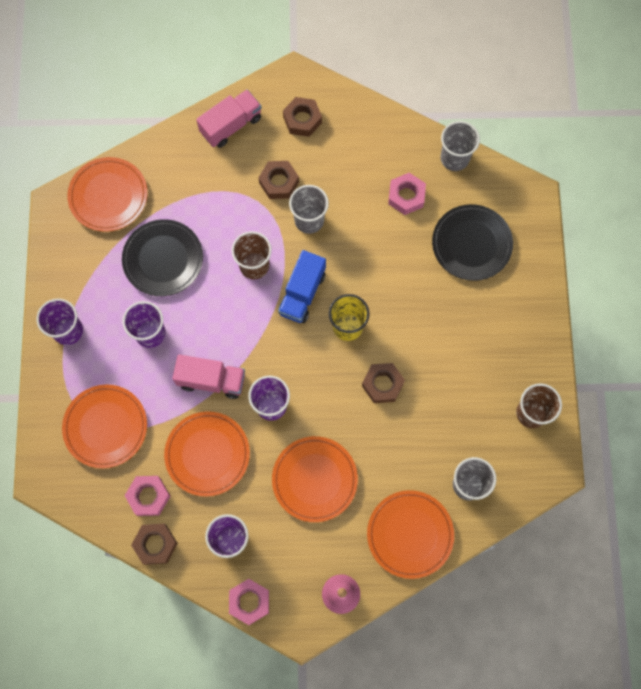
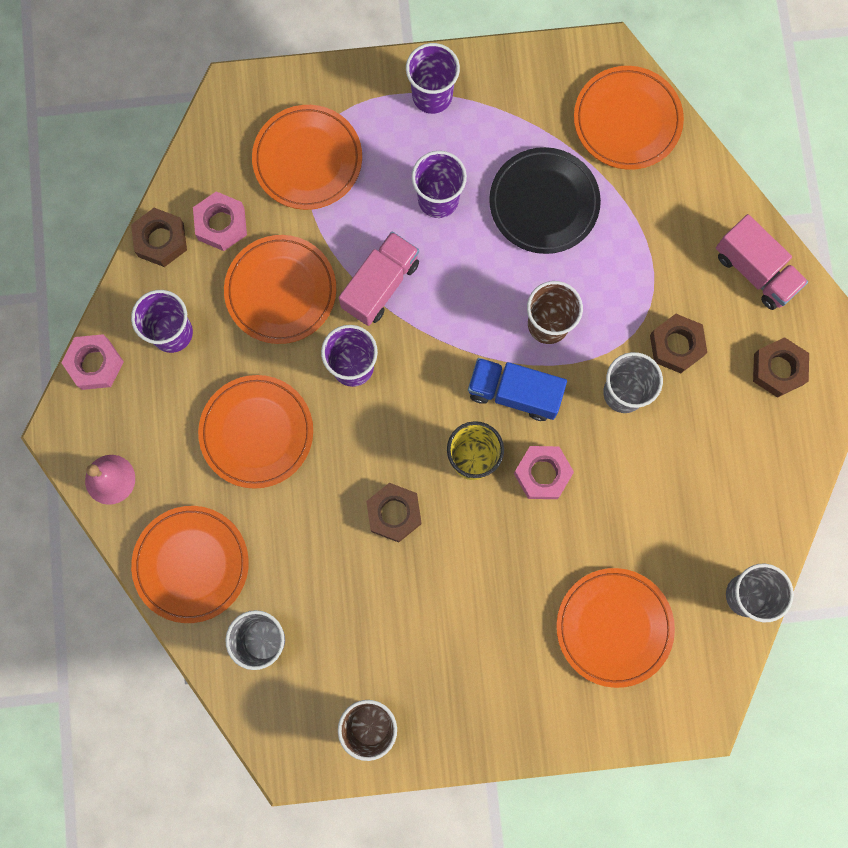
camera: 85 degrees right, 5 degrees up
(211, 380) = (380, 285): pink truck -> pink truck turned 150 degrees counterclockwise
(406, 196) = (677, 527): pink nut -> pink nut (542, 474)
(471, 244) = (614, 627): black plate -> orange plate

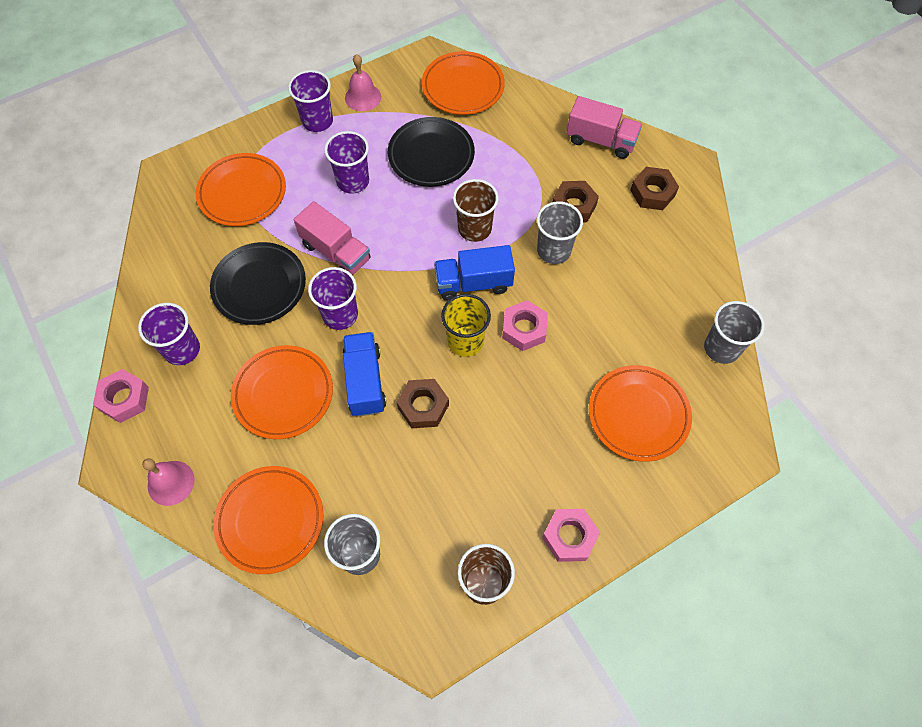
camera: 25 degrees left, 15 degrees down
(161, 240) = (147, 288): brown nut -> none
(221, 224) = (192, 259): pink nut -> pink nut (569, 537)
(281, 291) = (259, 286): orange plate -> black plate
(346, 457) = (365, 381): none -> blue truck
(380, 285) = (336, 252): pink truck -> pink truck turned 120 degrees clockwise
(500, 83) = (363, 97): none -> pink bell

